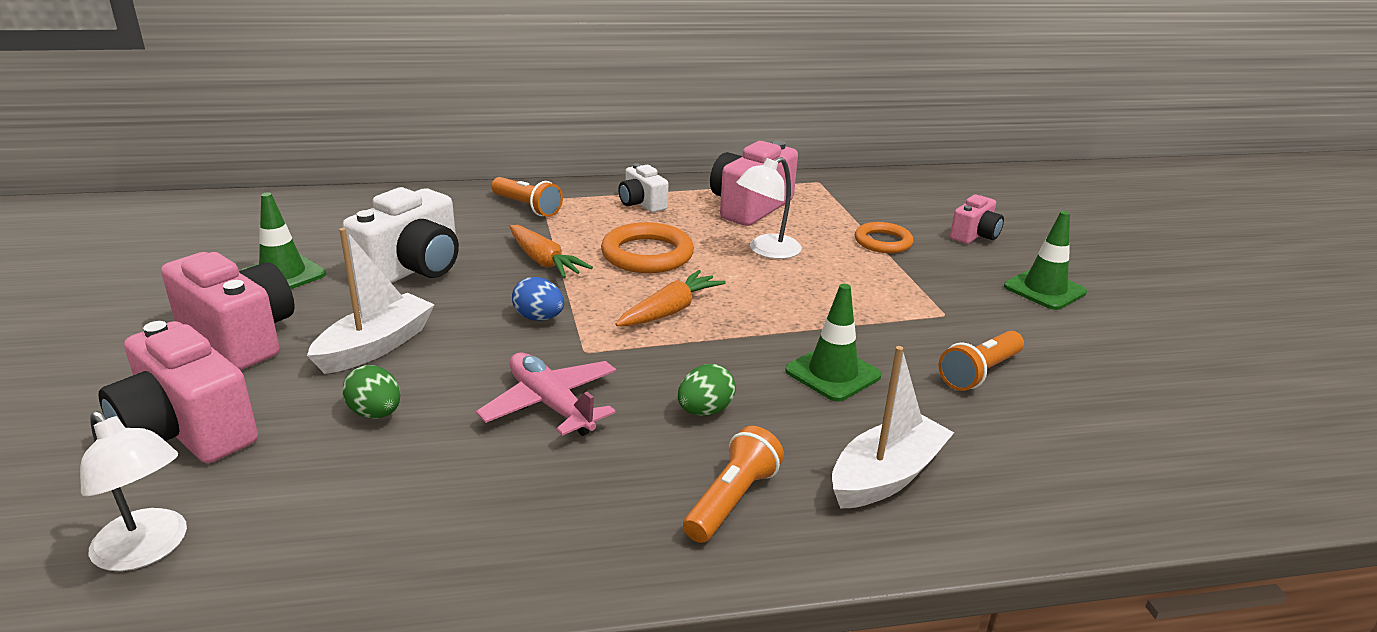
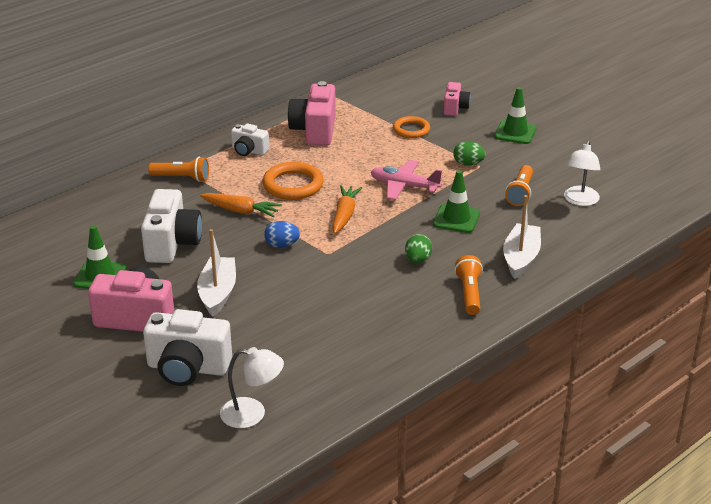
camera: 30 degrees left, 5 degrees up
(187, 431) = (188, 368): pink camera -> white camera
(375, 413) = (267, 323): green egg -> green egg (468, 164)
(550, 404) = (344, 286): pink plane -> pink plane (404, 186)
(766, 251) = (355, 158): white lamp -> white lamp (580, 201)

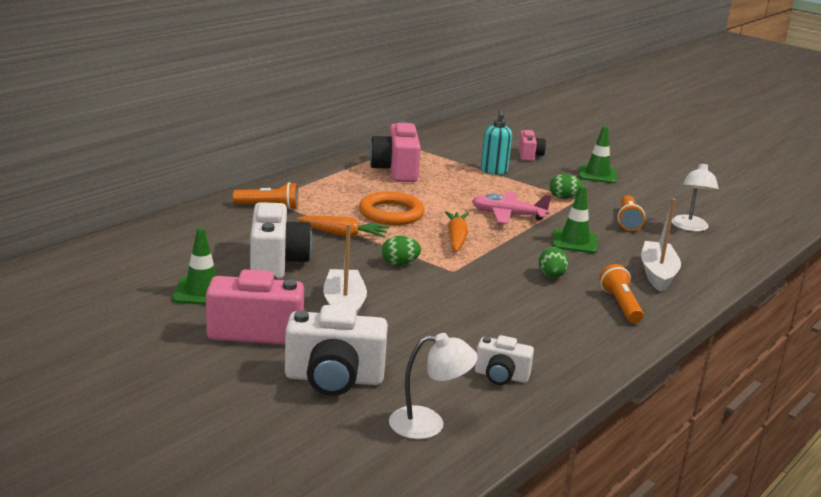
camera: 10 degrees left, 10 degrees down
(249, 151) = (333, 185): white camera -> white camera (501, 376)
(282, 245) = (399, 263): blue egg -> green egg
(411, 130) = (494, 171): orange ring -> turquoise soap dispenser

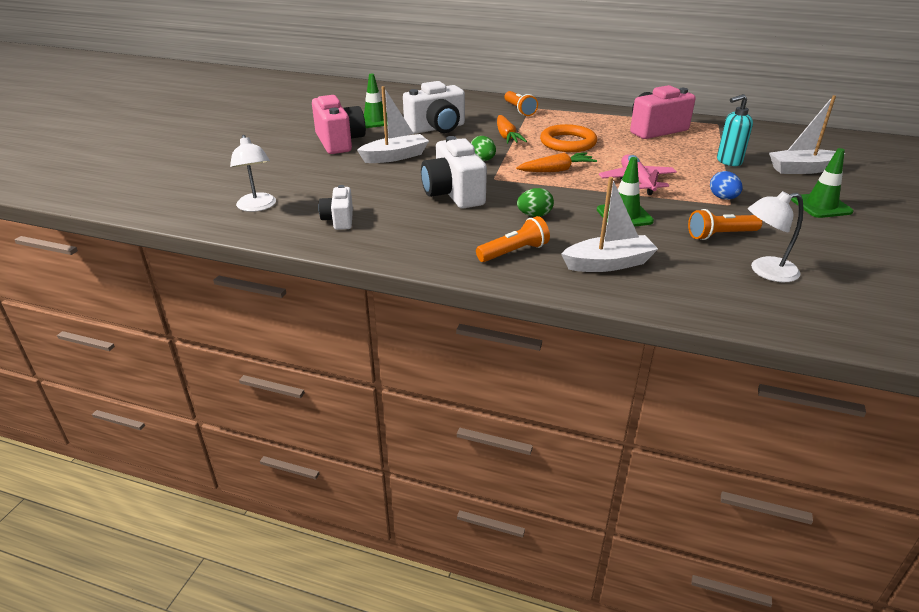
camera: 70 degrees right, 10 degrees up
(334, 379) = (296, 171): white camera -> white camera (453, 194)
(529, 155) = (802, 169): pink camera -> white boat
(564, 198) = (723, 198): green egg -> blue egg

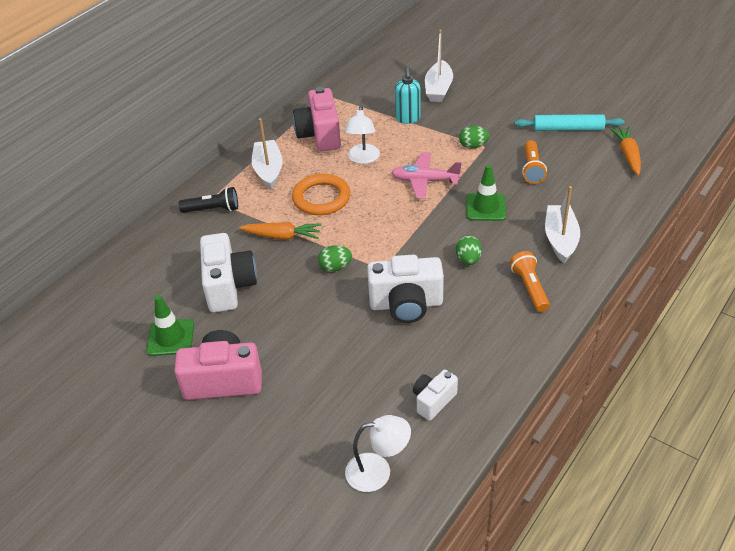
camera: 70 degrees left, 10 degrees up
(339, 220) = (433, 401): white camera -> white camera turned 120 degrees clockwise
(395, 157) = (293, 334): white boat -> white boat (268, 170)
(519, 110) = (213, 209): orange flashlight -> black flashlight
(556, 170) = (382, 222): orange carrot -> orange carrot (628, 155)
(723, 198) = (473, 146): blue egg -> green egg
(765, 271) = (587, 167): white lamp -> white lamp (363, 159)
(821, 206) = (502, 105): green traffic cone -> none
(831, 251) = (568, 129): none -> turquoise rolling pin

